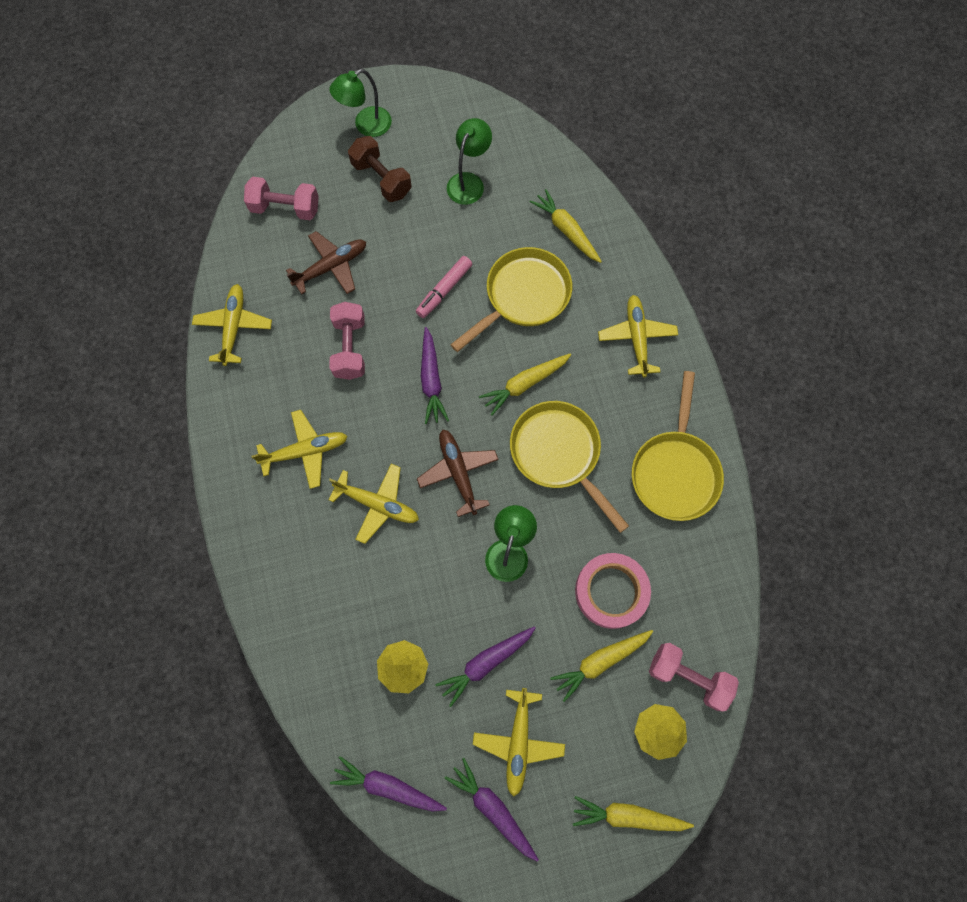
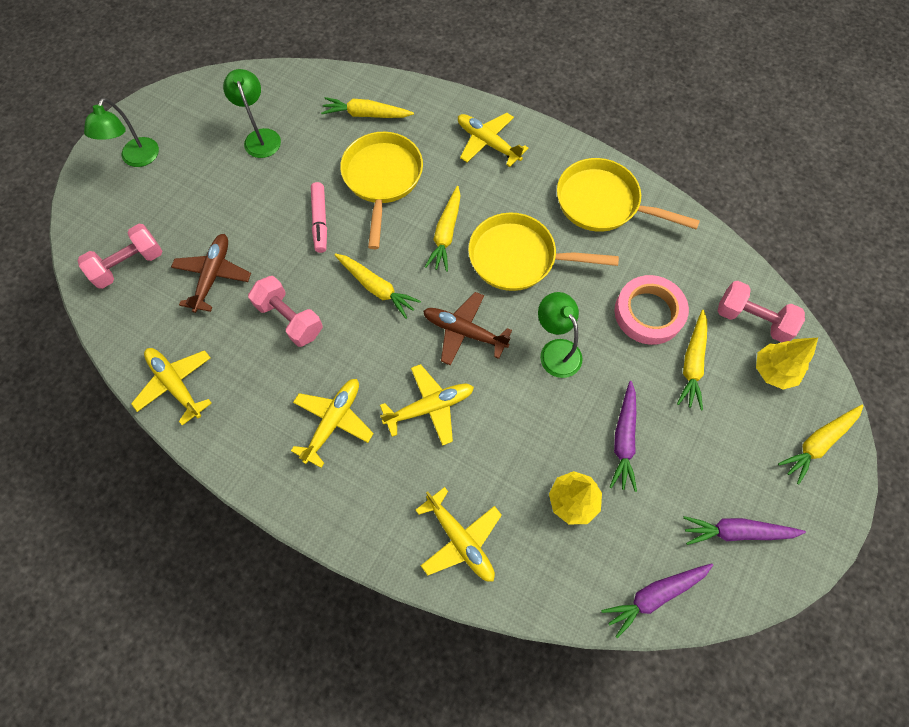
camera: 45 degrees left, 5 degrees down
(382, 179) = (189, 185): brown dumbbell -> none
(431, 380) = (376, 288): purple carrot -> yellow carrot
(518, 741) = (701, 468): yellow plane -> yellow plane (460, 539)
(674, 471) = (602, 203): yellow pan -> yellow pan turned 150 degrees clockwise
(688, 677) = (752, 319): pink dumbbell -> pink dumbbell turned 45 degrees clockwise

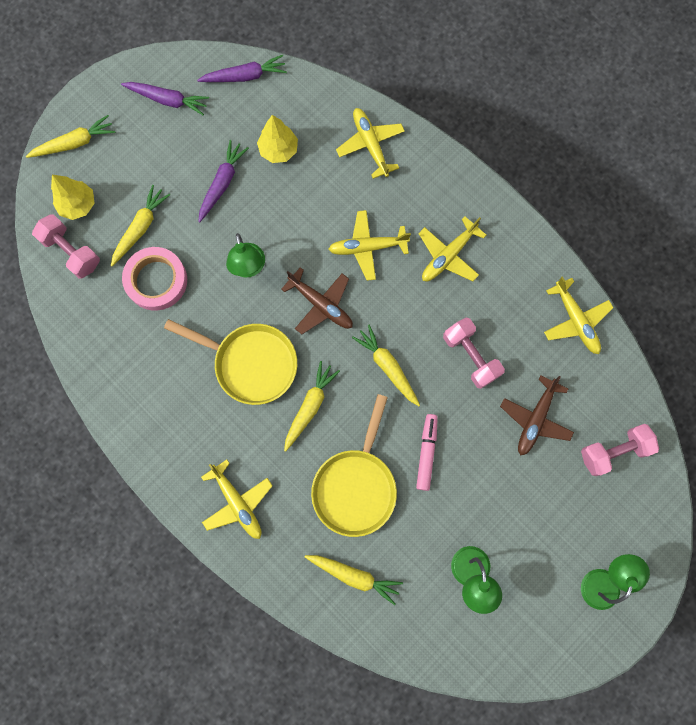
camera: 165 degrees left, 10 degrees up
(602, 203) = (150, 401): yellow pan -> none

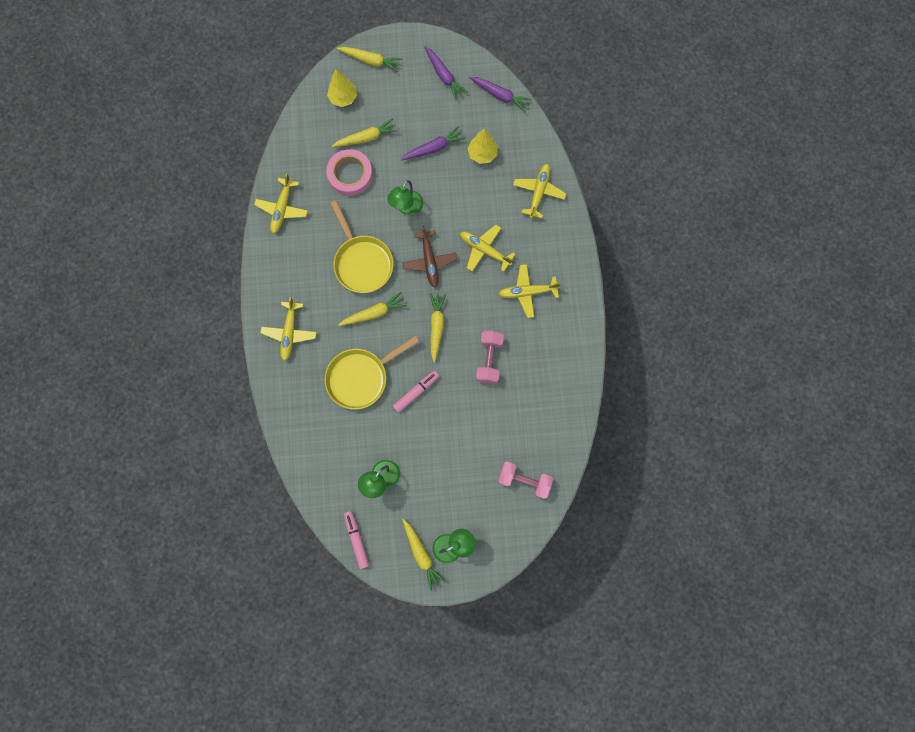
camera: 40 degrees right, 0 degrees up
(71, 252) = (318, 121): pink dumbbell -> none
(354, 575) = (318, 424): yellow carrot -> yellow carrot (421, 554)
(501, 662) = (356, 539): none -> pink marker
(535, 418) = (495, 425): brown plane -> none
(575, 320) = (569, 389): yellow plane -> yellow plane (282, 208)

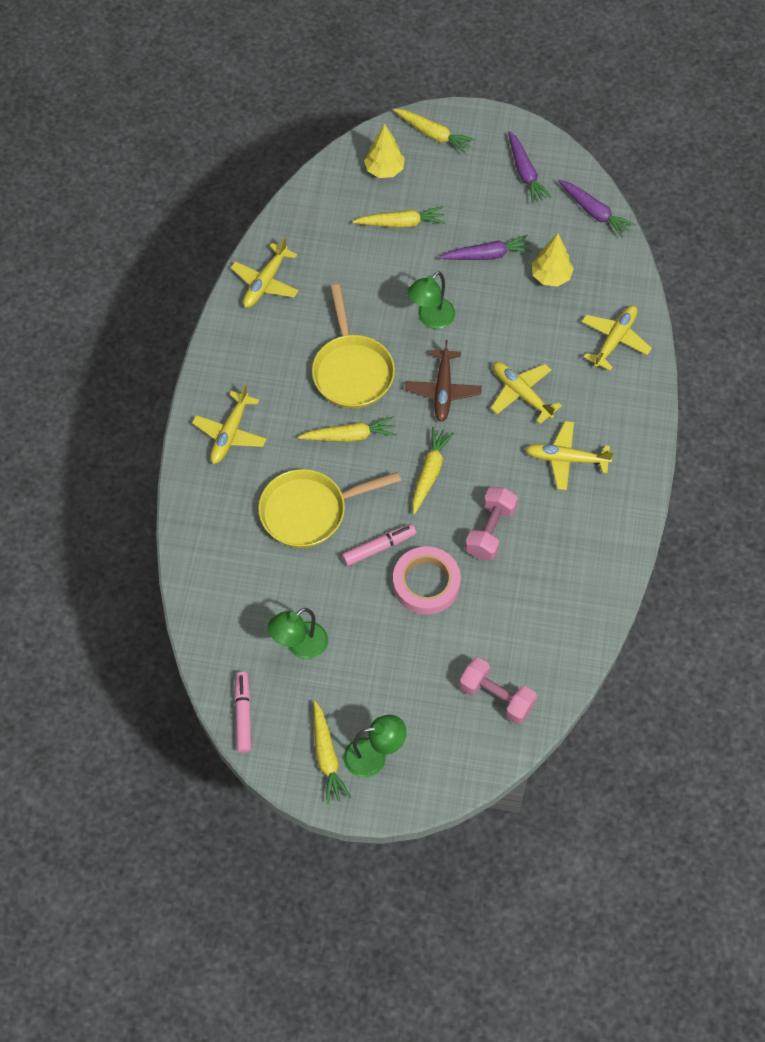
camera: 15 degrees right, 15 degrees down
(350, 174) = (366, 262): pink tape -> pink tape (426, 583)

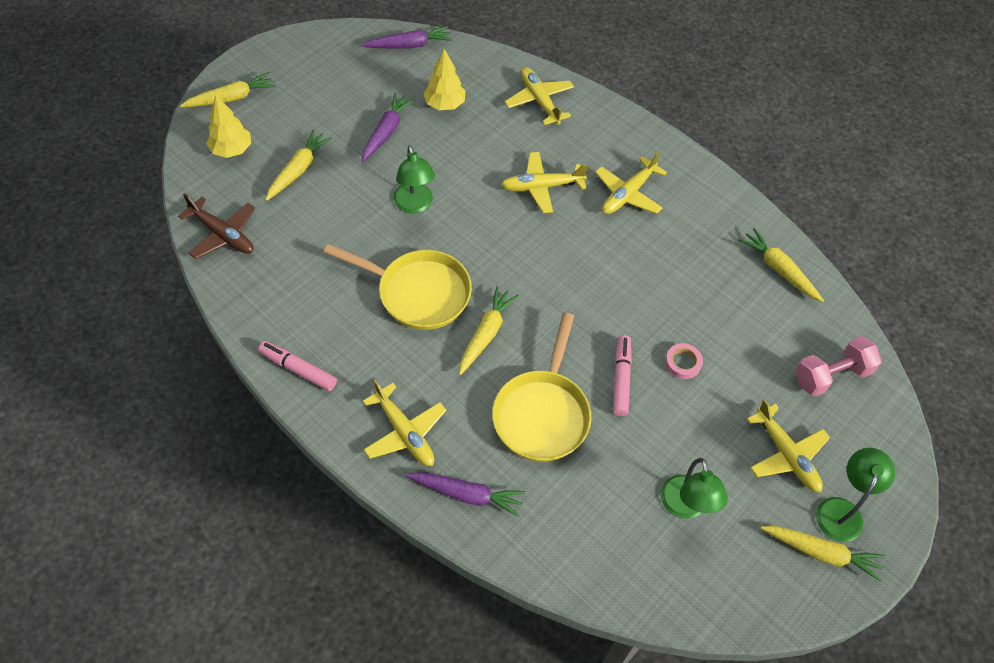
camera: 60 degrees left, 5 degrees down
(243, 714) = (733, 605): pink marker -> pink marker (298, 369)
(265, 282) = (262, 305): yellow plane -> yellow plane (786, 454)
(426, 583) = (683, 363): pink tape -> pink tape, size x0.50
(429, 473) = (571, 295): yellow carrot -> yellow carrot (779, 270)
(443, 390) = (494, 237): brown plane -> brown plane (222, 234)
(490, 531) = (661, 285): pink dumbbell -> none
(525, 172) = (330, 63): purple carrot -> purple carrot (466, 494)

